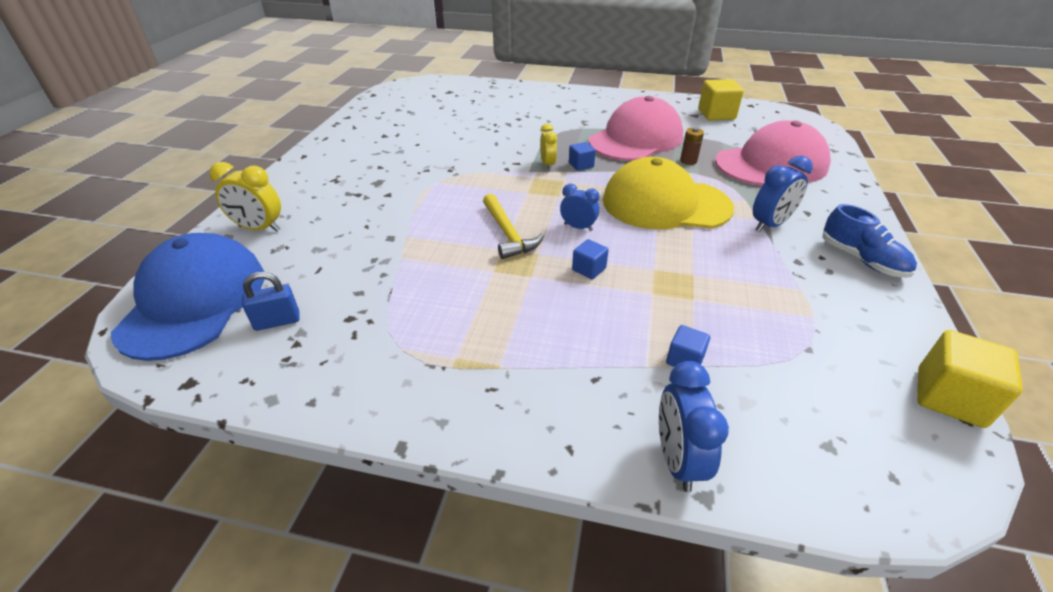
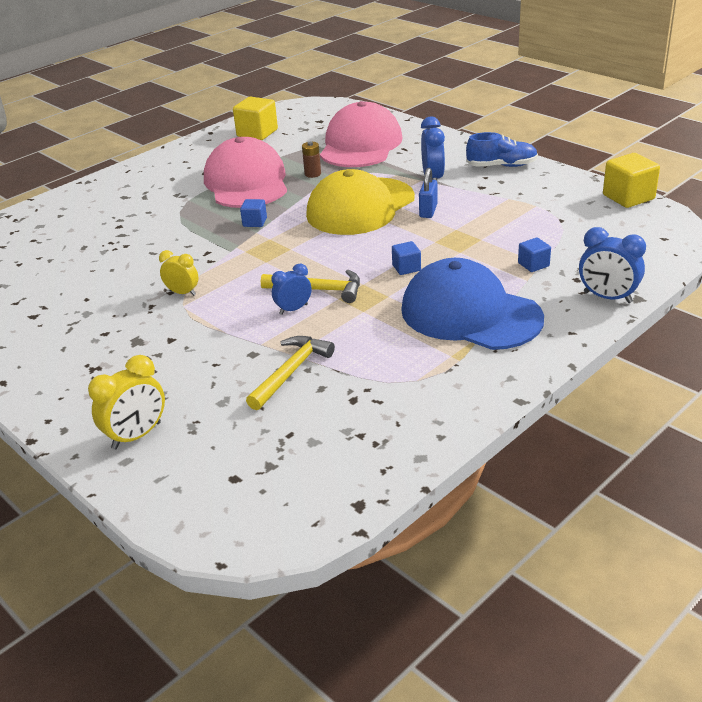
camera: 55 degrees left, 5 degrees down
(194, 301) = (230, 494): blue cap -> blue cap (470, 314)
(277, 321) = (318, 442): blue padlock -> blue padlock (428, 211)
(374, 267) = (291, 372): none -> yellow hammer
(547, 165) = (232, 238): yellow clock -> yellow clock (182, 293)
(578, 227) = (347, 255): blue clock -> blue clock (293, 309)

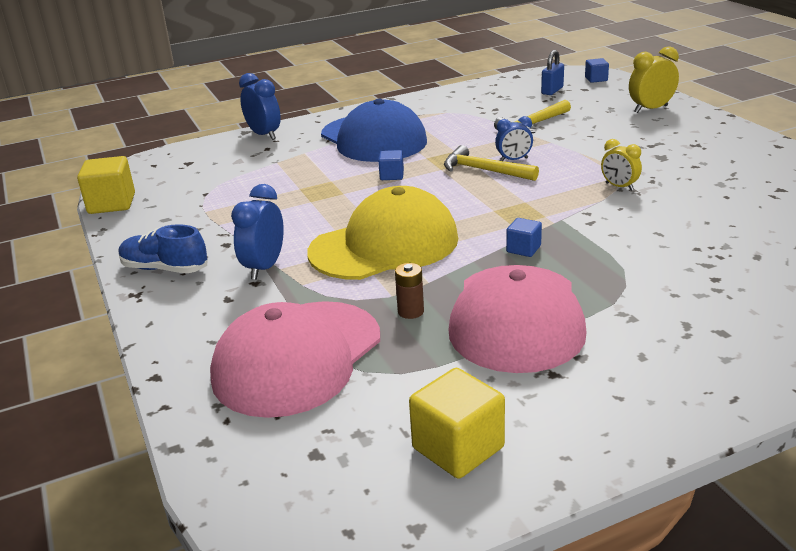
camera: 160 degrees left, 5 degrees down
(428, 211) = (315, 226): blue padlock -> blue padlock (552, 91)
(533, 265) = (284, 162): blue cube -> blue cube (596, 79)

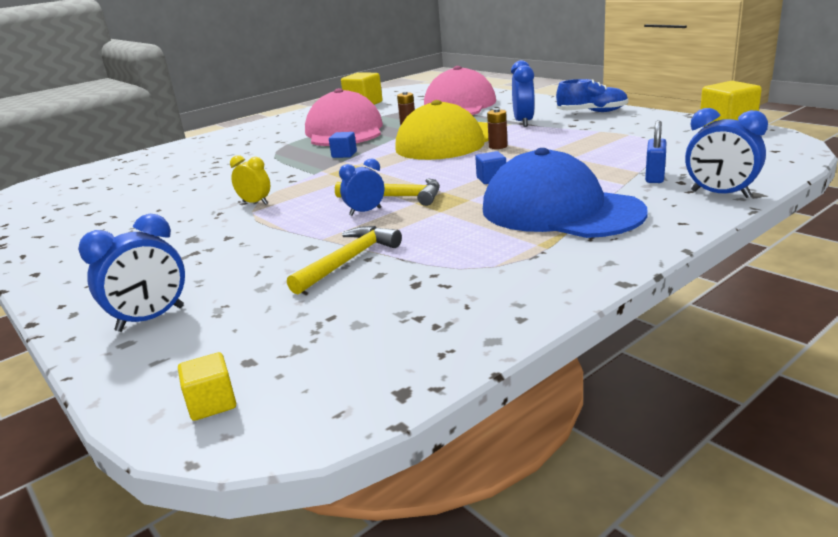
camera: 165 degrees right, 5 degrees down
(343, 222) = (498, 146): none -> brown battery
(552, 91) = (316, 346): blue padlock -> blue padlock (654, 177)
(596, 79) = (212, 403): blue cube -> yellow cube
(651, 109) = (151, 319): yellow clock -> blue clock

